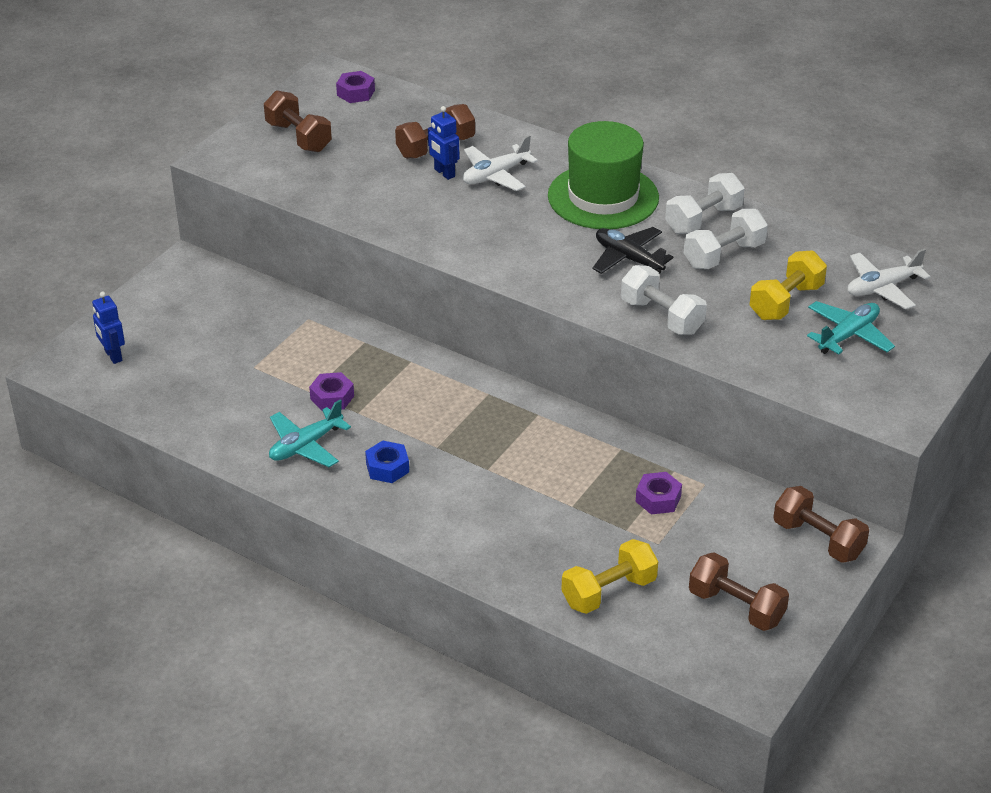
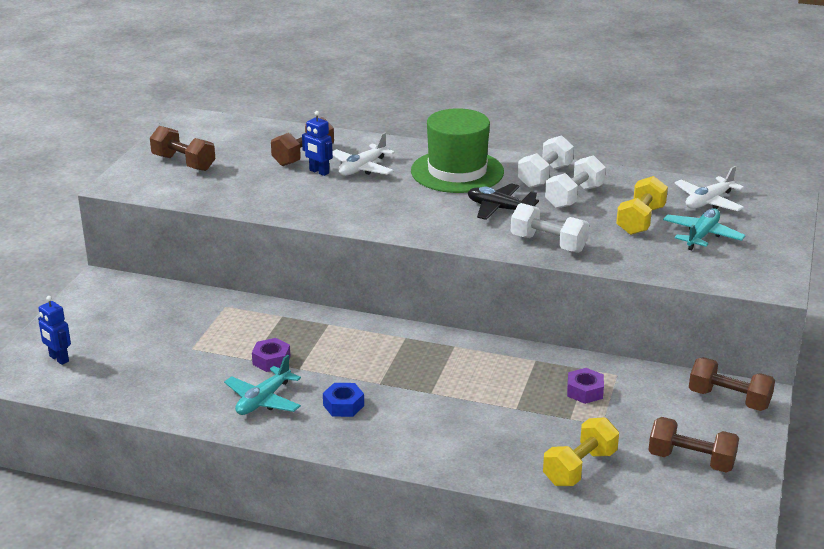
camera: 15 degrees left, 10 degrees down
(356, 93) = (219, 129): purple nut -> none

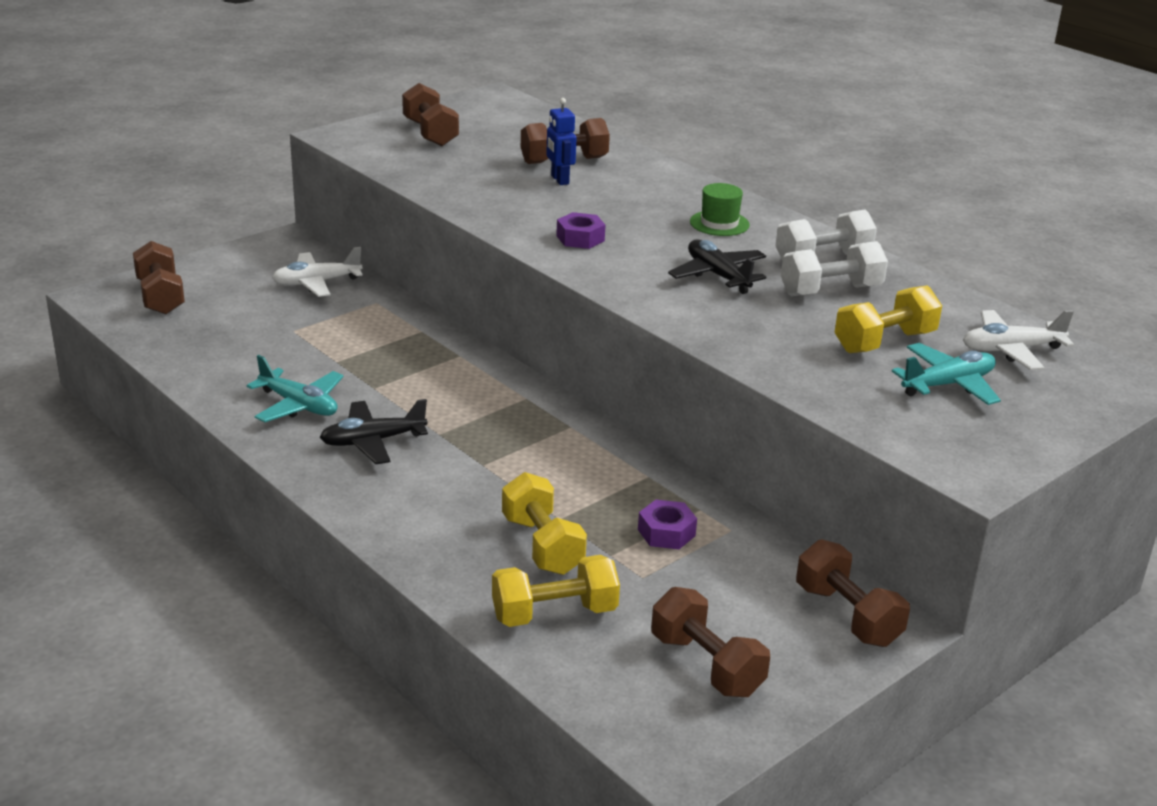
camera: 30 degrees right, 0 degrees up
(58, 359) = (160, 297): blue robot -> brown dumbbell
(263, 400) = (299, 405): turquoise plane -> turquoise plane turned 120 degrees counterclockwise
(271, 360) = (356, 370): purple nut -> purple nut (580, 238)
(343, 405) = (373, 441): blue nut -> black plane
(362, 168) = (613, 190): white plane -> white plane (316, 283)
(457, 171) = (719, 223): green hat -> green hat, size x0.47
(525, 429) = (542, 545): none -> yellow dumbbell
(548, 243) = (727, 329): white dumbbell -> none

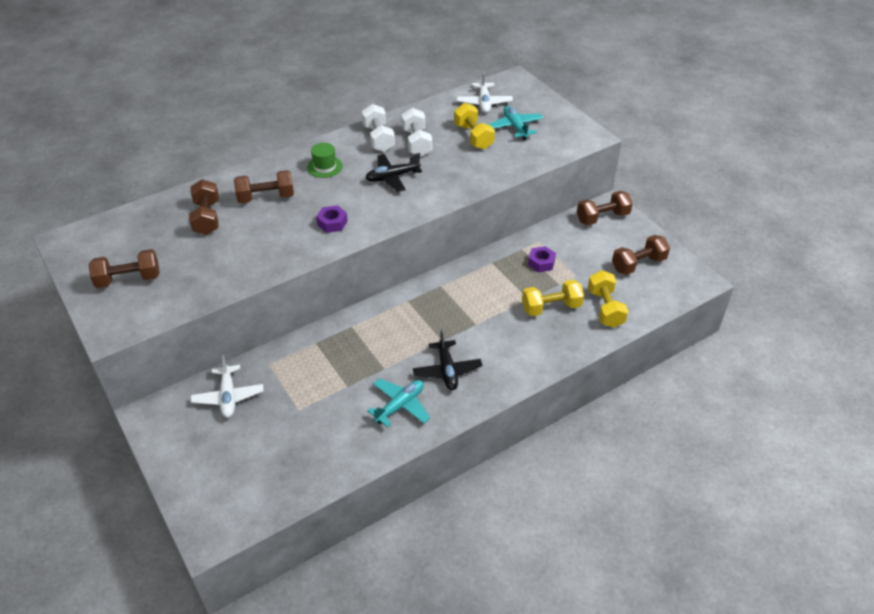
camera: 80 degrees left, 15 degrees up
(160, 297) = (223, 493): brown dumbbell -> brown dumbbell (266, 197)
(559, 180) = (239, 223): blue robot -> none

